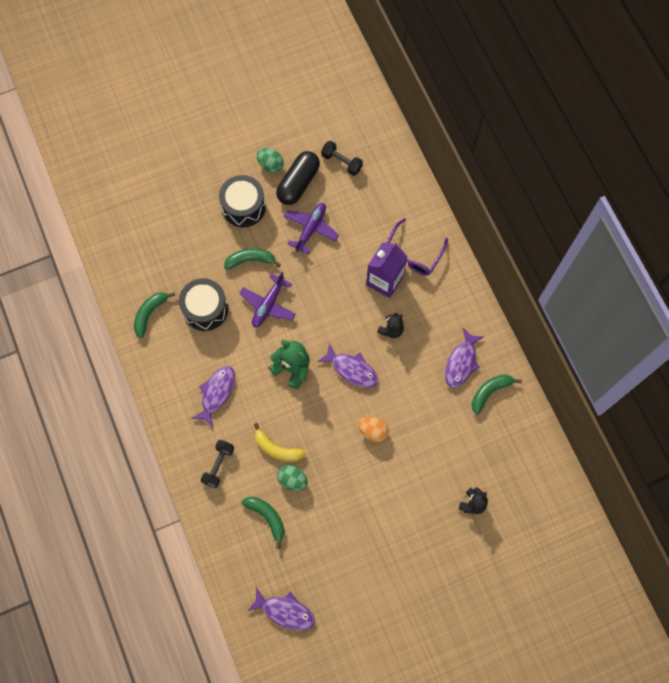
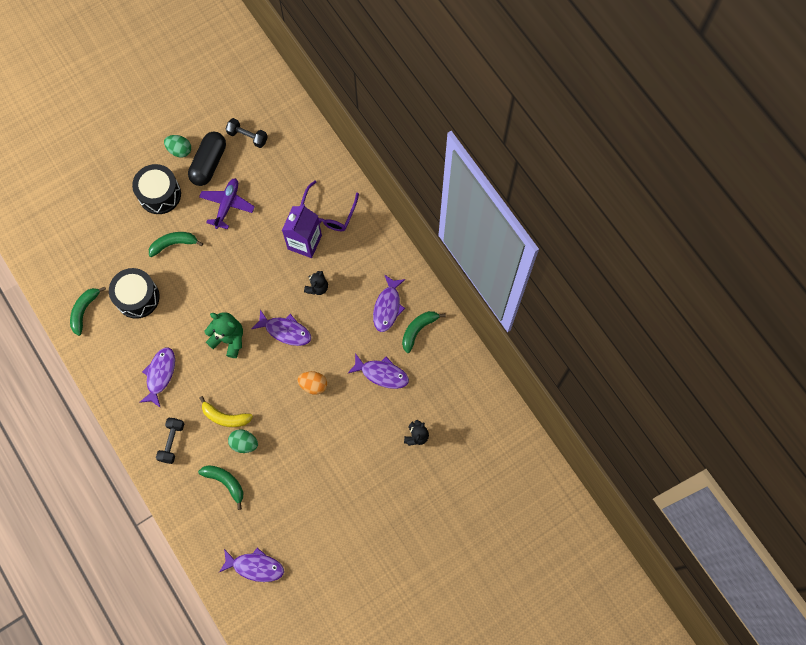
camera: 10 degrees left, 0 degrees up
(268, 304) = (197, 283): purple plane -> none
(445, 431) = (382, 374): none -> purple fish

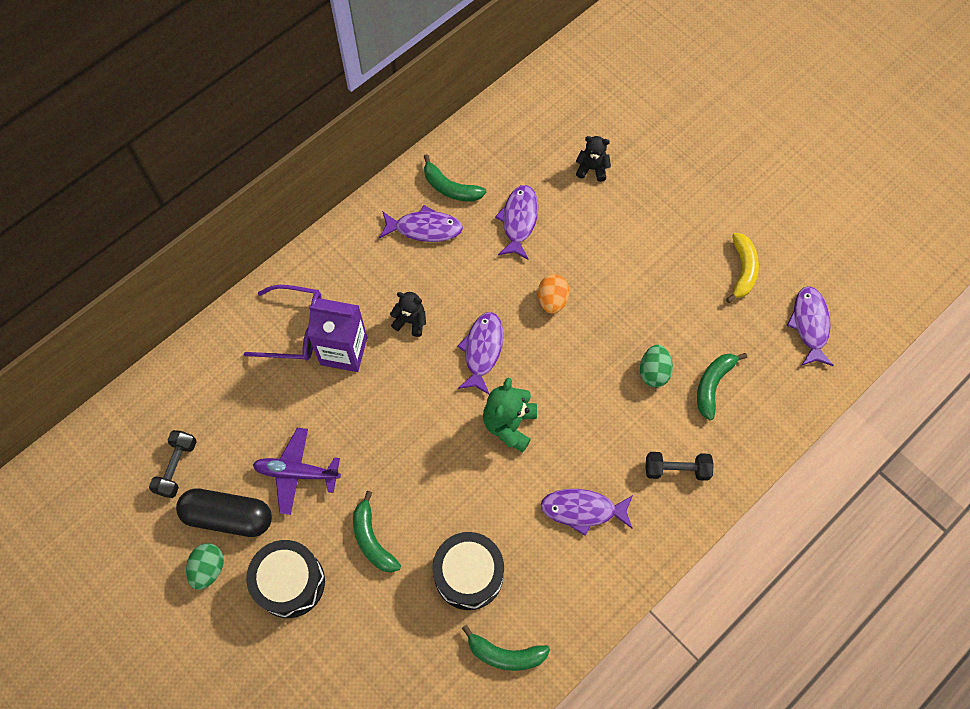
camera: 100 degrees left, 5 degrees down
(225, 417) = (623, 405): yellow banana -> yellow banana (742, 270)

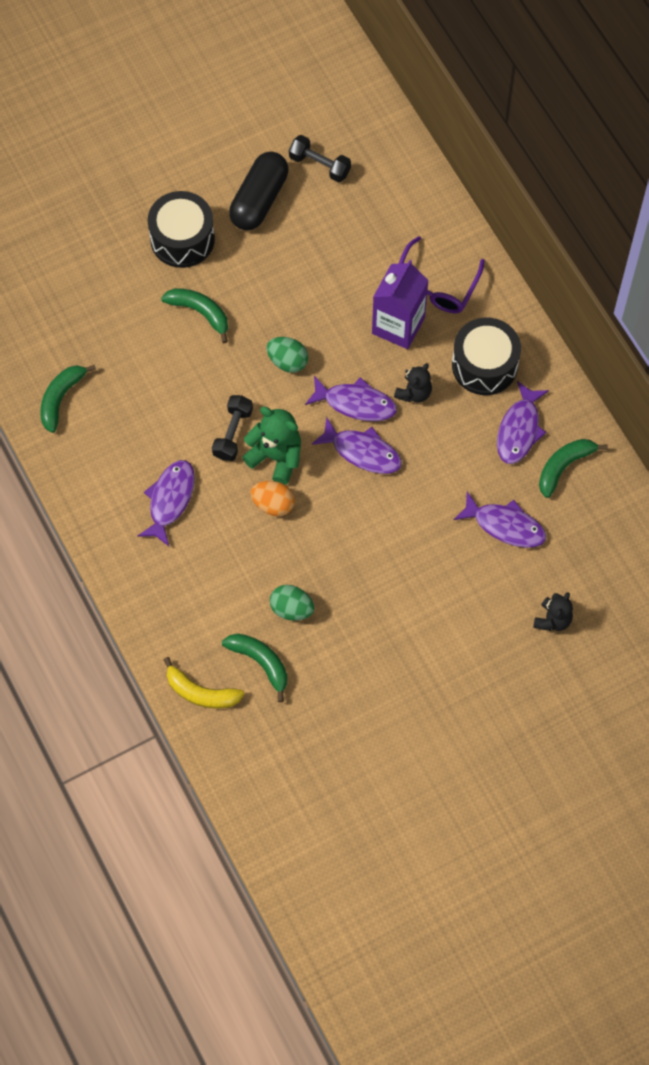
camera: 105 degrees right, 0 degrees up
(208, 569) = (216, 177): green egg -> green egg (287, 361)
(297, 473) = (284, 262): purple plane -> none
(372, 539) = (200, 312): green banana -> green banana turned 45 degrees clockwise
(468, 575) = (141, 385): black drum -> black drum (484, 365)
(552, 300) = (400, 533): orange egg -> orange egg (273, 504)
(676, 469) = (183, 598): black dumbbell -> black dumbbell (232, 433)
(742, 270) = (383, 739): yellow banana -> yellow banana (201, 692)
(809, 325) = (299, 787): purple fish -> purple fish (355, 403)

